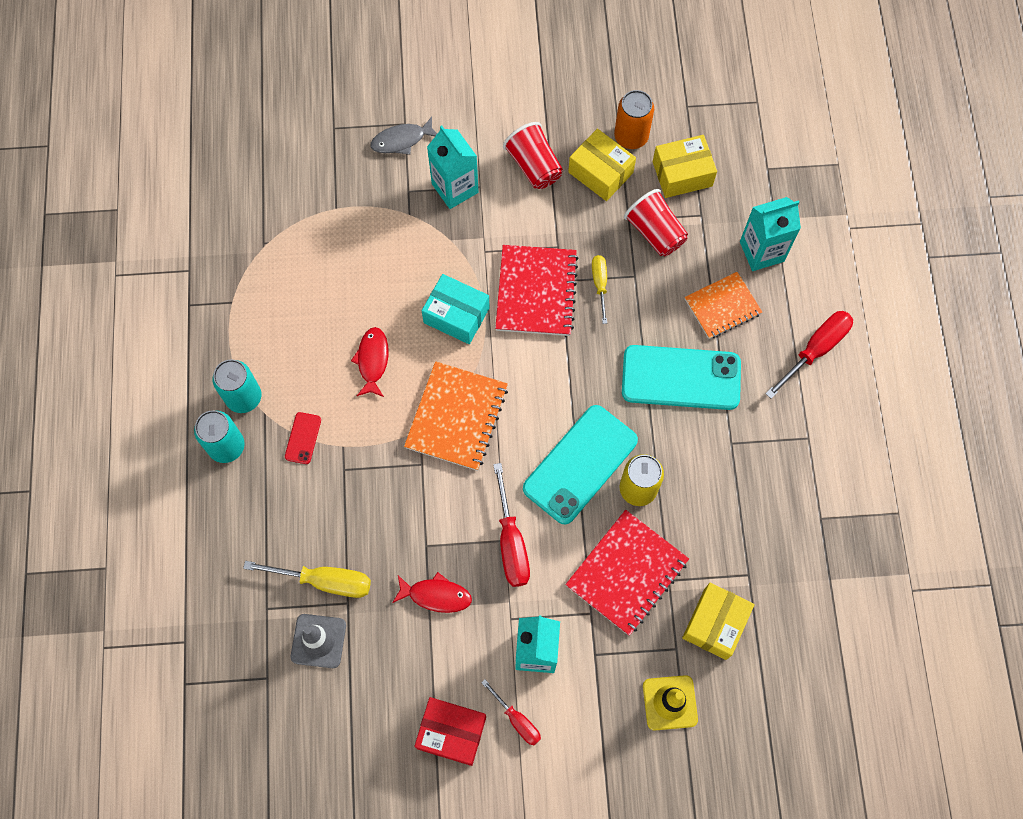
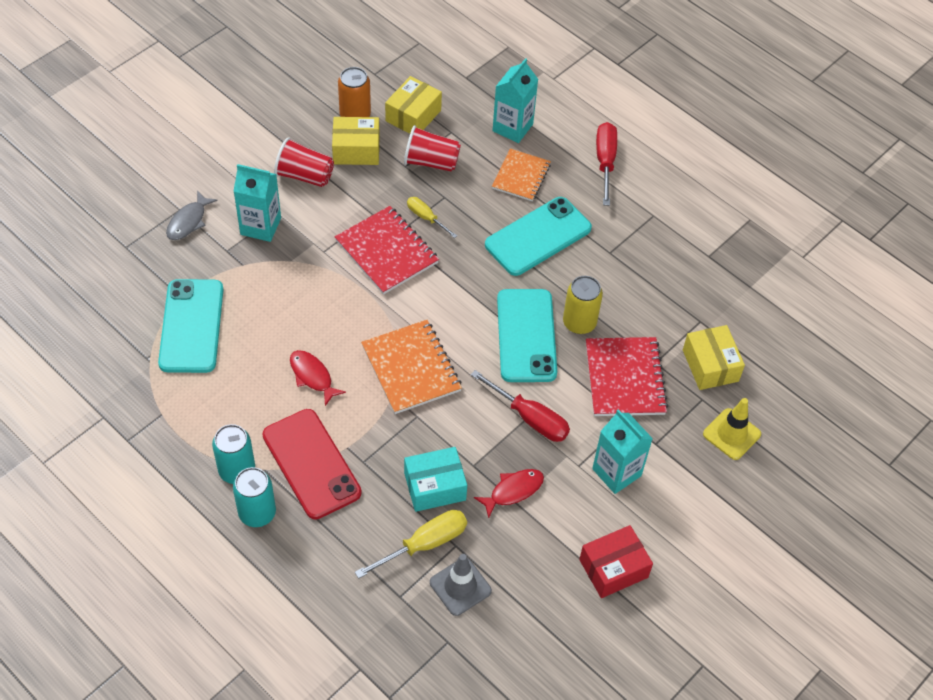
camera: 45 degrees left, 15 degrees down
(303, 438) = (311, 464): red phone -> red phone, size x2.32
(320, 240) = (191, 326): none -> turquoise phone
(456, 315) = (344, 305): turquoise box -> turquoise box (435, 486)
(517, 720) = (648, 524): red screwdriver -> none

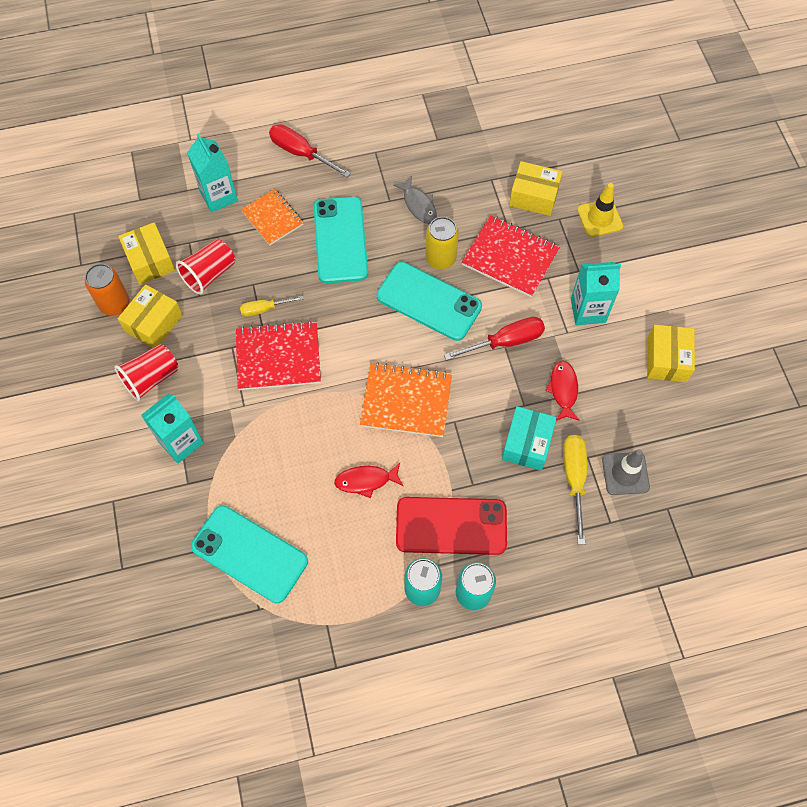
camera: 55 degrees left, 10 degrees up
(188, 221) = (132, 500): grey fish -> grey fish (418, 205)
(613, 568) = (667, 359): red box -> yellow box

